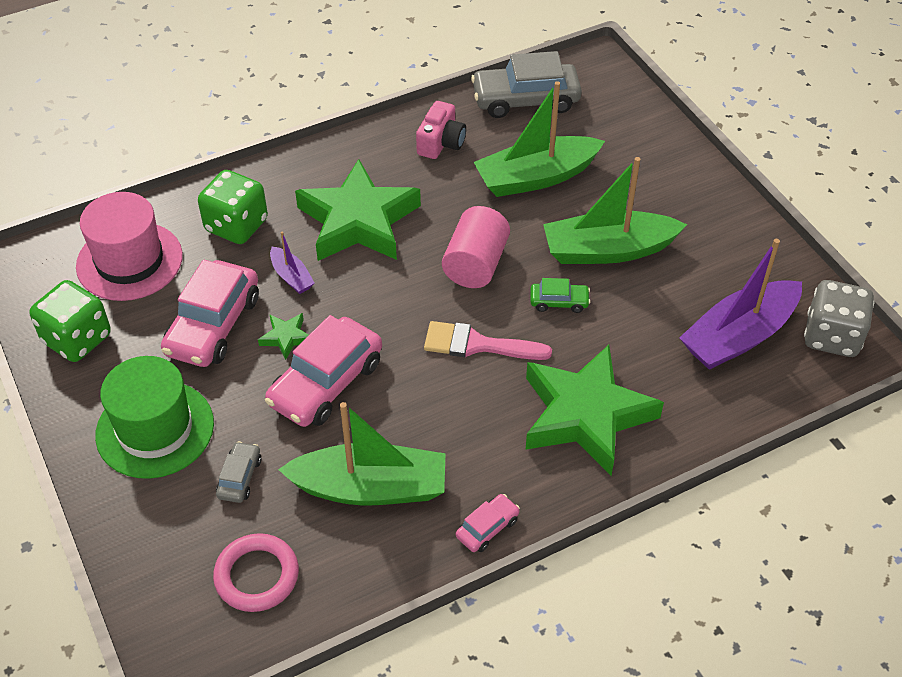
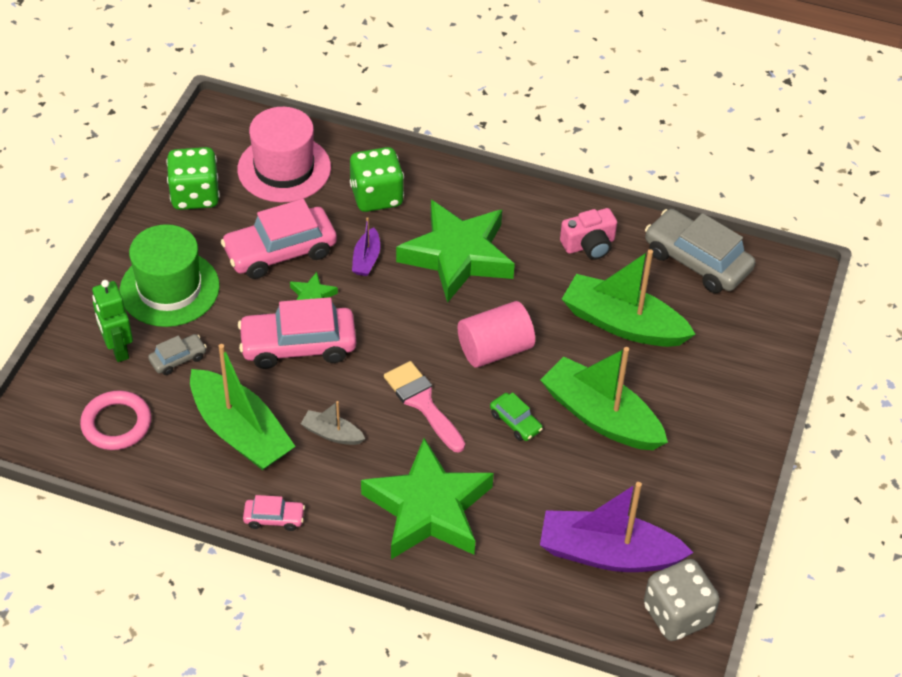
camera: 45 degrees right, 0 degrees up
(174, 515) = (118, 349): none -> green robot
(443, 425) = (332, 434): none -> grey boat

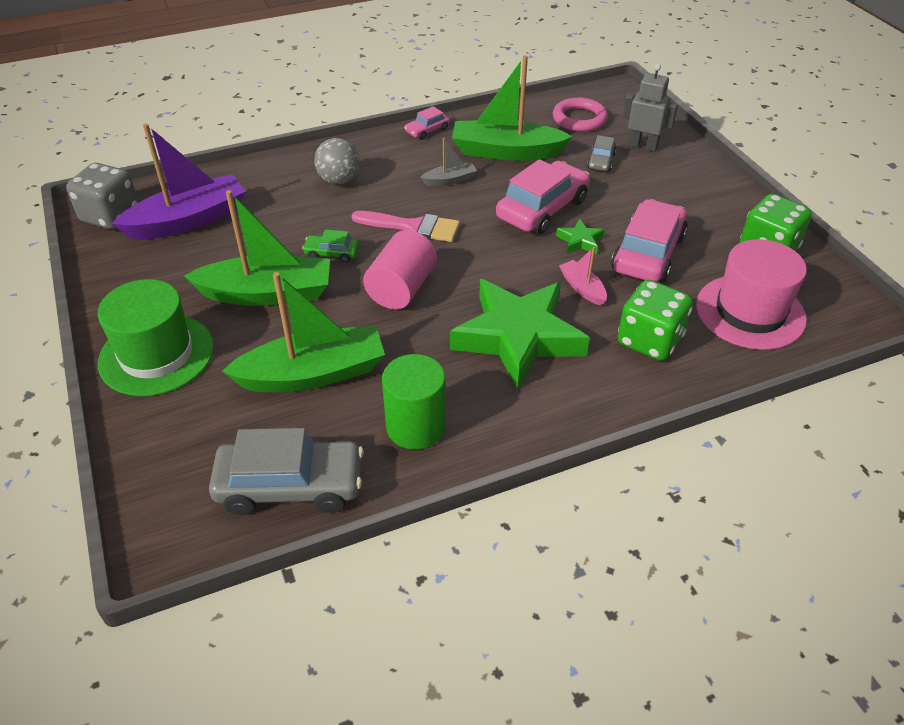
camera: 140 degrees right, 5 degrees down
(118, 349) = (642, 146): green robot -> grey robot
(169, 288) = (673, 189): green hat -> green hat (156, 354)
(366, 259) = (582, 288): purple boat -> pink boat
(428, 508) = (339, 180): green star -> grey ball
(589, 245) = (416, 427): pink camera -> green cylinder

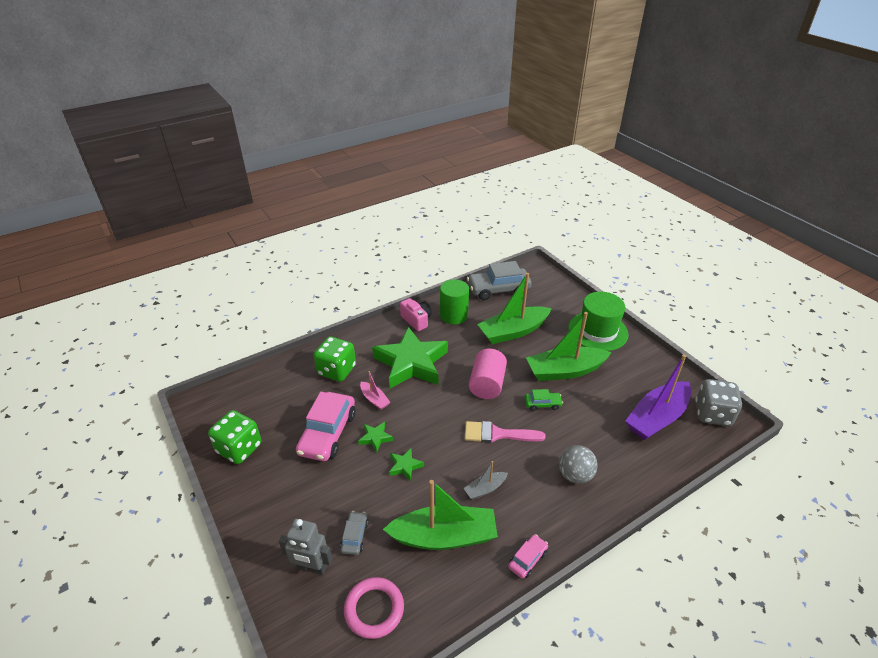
camera: 170 degrees right, 5 degrees down
(496, 425) = (416, 320): none -> pink camera
(542, 209) = (405, 466): pink car -> green star
(750, 312) = (271, 396): pink hat -> none

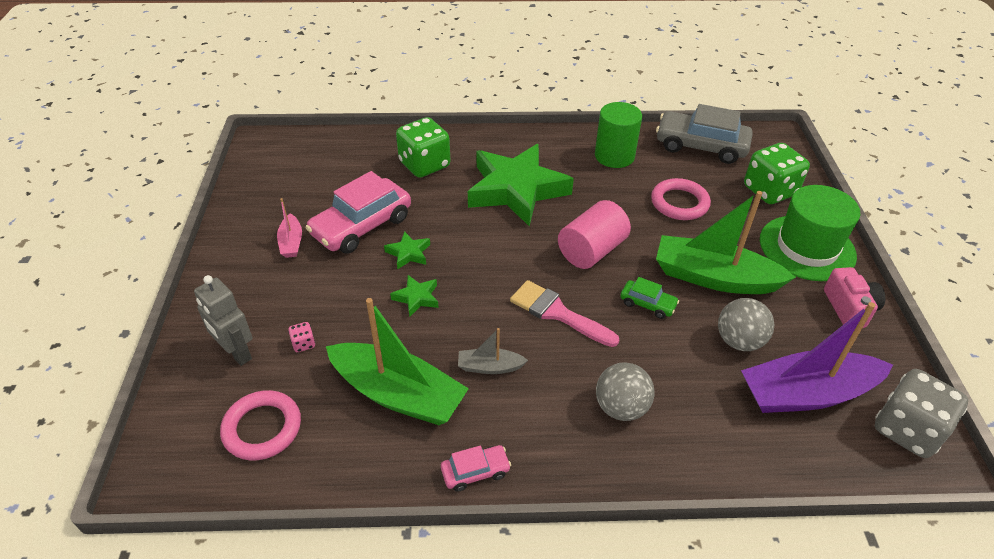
camera: 30 degrees right, 5 degrees up
(239, 448) = (263, 203): green dice -> green dice (769, 191)
(354, 536) = (303, 344): grey car -> pink dice
(374, 399) = (441, 212): pink boat -> pink boat (291, 242)
(416, 320) = (562, 145): pink camera -> pink camera (849, 308)
(513, 331) = (679, 203): green boat -> pink ring
(604, 403) = (739, 341): none -> grey ball

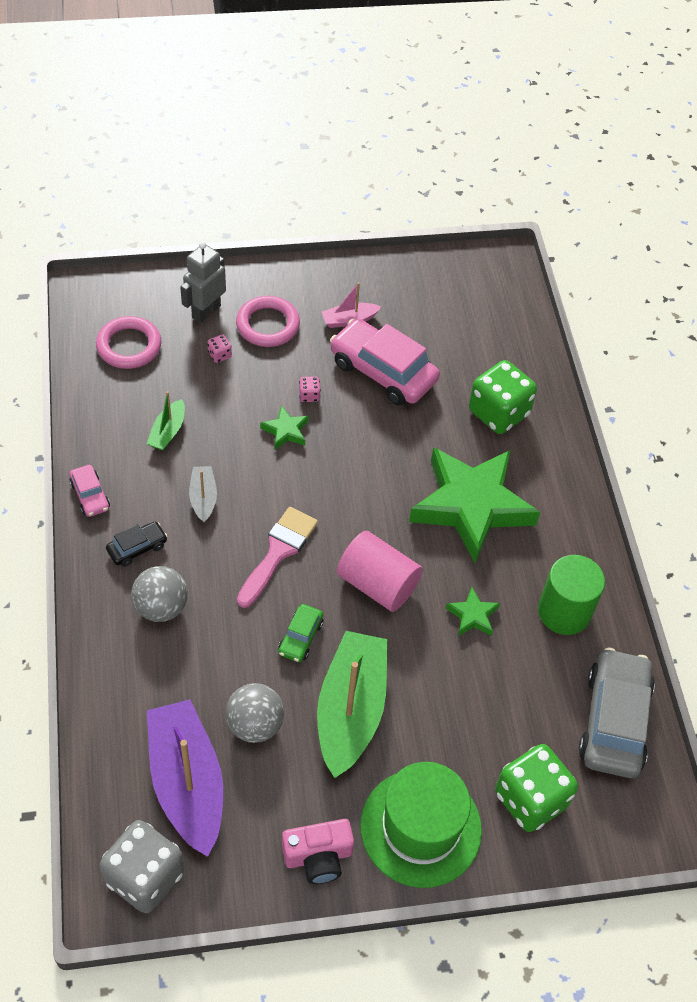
camera: 80 degrees right, 10 degrees up
(377, 278) = (309, 395): none -> pink dice
(398, 394) = (168, 431): green boat -> green boat, size x0.47
(408, 253) = (348, 416): green star -> green star (472, 615)
(548, 427) = (137, 548): none -> black car
(679, 203) = (482, 683): pink ring -> pink ring (268, 325)

